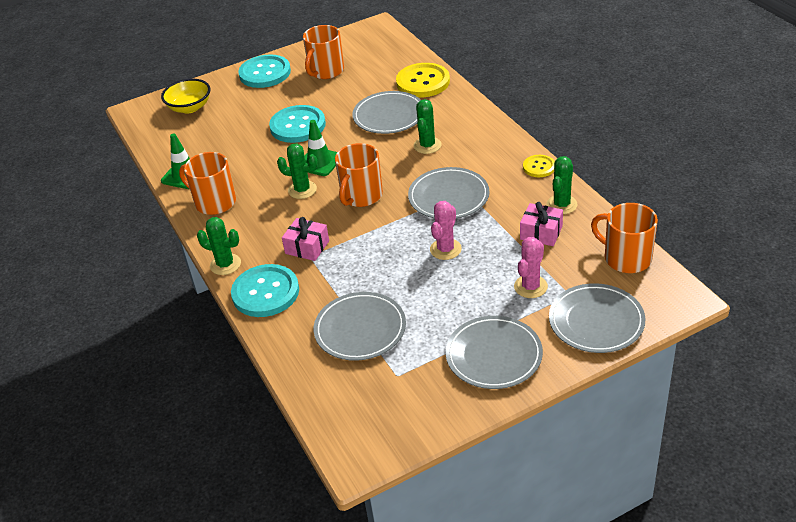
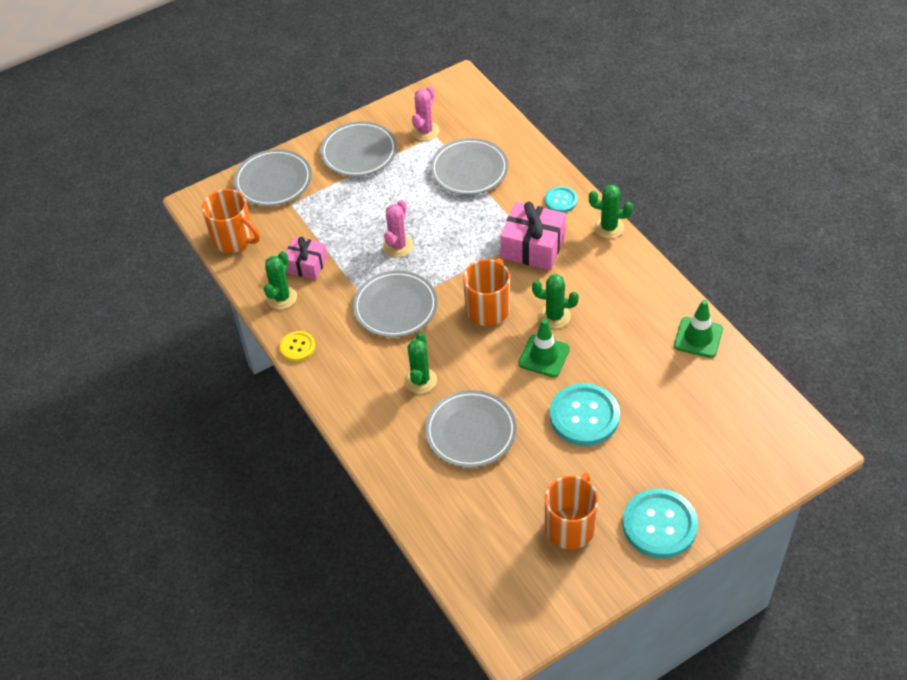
camera: 175 degrees right, 10 degrees up
(189, 107) = (742, 453): yellow bowl -> none
(214, 202) = (648, 300): orange mug -> none
(265, 292) = (561, 200): turquoise button -> turquoise button, size x0.53
(307, 247) = (533, 247): pink gift -> pink gift, size x1.57
(423, 82) = (431, 497): yellow button -> none
(530, 287) = (323, 210): pink cactus -> pink cactus (425, 131)

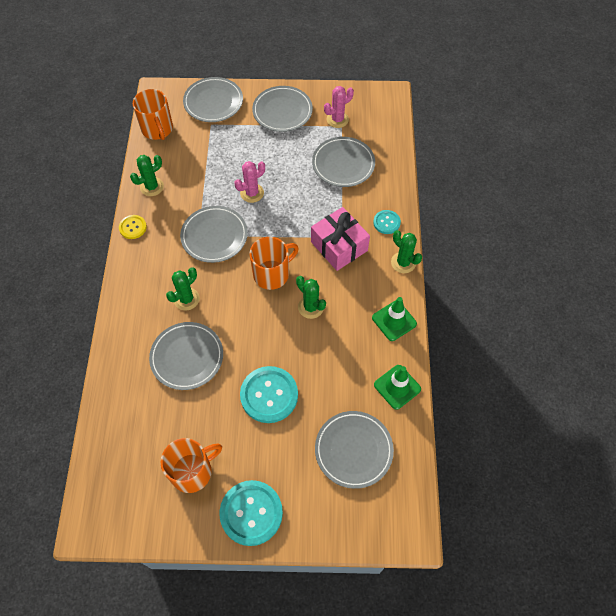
camera: 30 degrees right, 10 degrees up
(306, 265) = (185, 173): pink gift -> none
(544, 356) = (279, 332): green traffic cone -> green traffic cone (394, 321)
(706, 414) = (353, 450): none -> grey plate

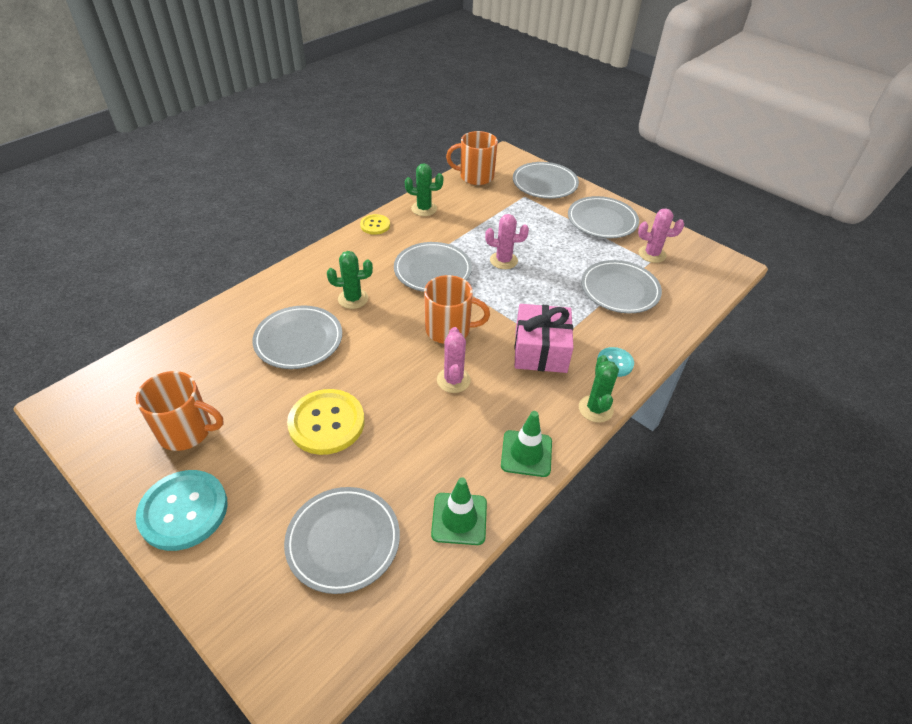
camera: 40 degrees right, 15 degrees down
(157, 129) = (475, 176): orange mug -> orange mug turned 75 degrees clockwise
(269, 395) = (326, 423): turquoise button -> yellow button
(310, 307) = (453, 380): green cactus -> pink cactus

